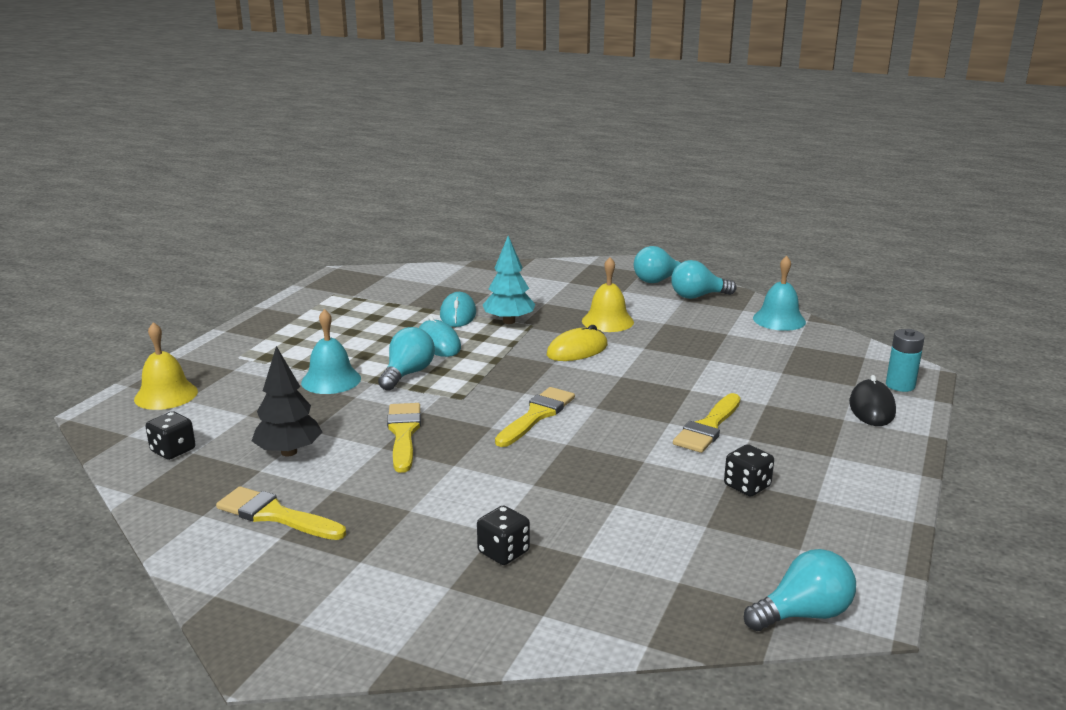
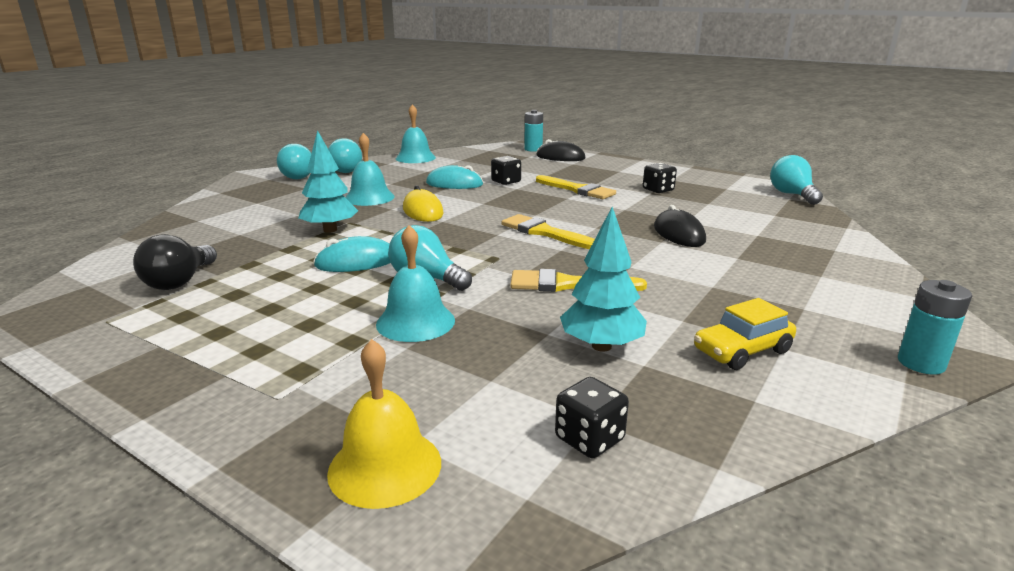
camera: 80 degrees left, 0 degrees up
(242, 612) = (921, 363): none -> turquoise battery
(275, 515) = (742, 351): yellow brush -> yellow car
(289, 452) = (601, 346): black tree -> turquoise tree
(392, 297) = (180, 282): none -> black light bulb
(458, 314) = (283, 250): turquoise mouse -> turquoise mouse (454, 184)
(503, 552) = (764, 256): black dice -> black dice (506, 182)
(561, 496) = (679, 234): none -> black mouse
(607, 321) = (369, 197): yellow bell -> turquoise bell

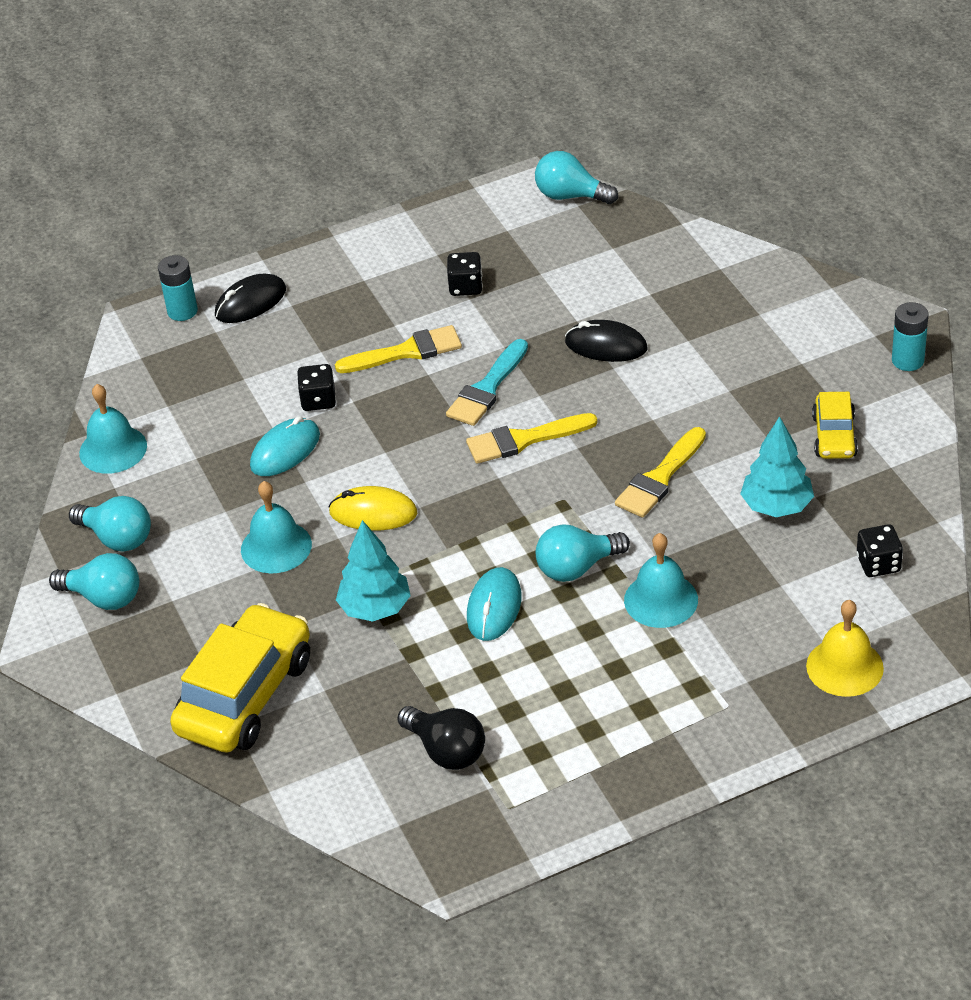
camera: 55 degrees left, 20 degrees up
(226, 217) = (245, 695): none -> yellow car
(578, 213) = (487, 388): none -> turquoise brush

